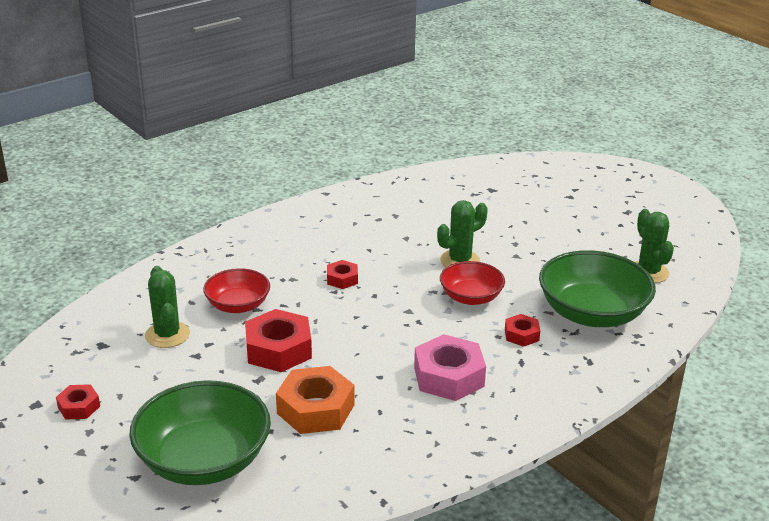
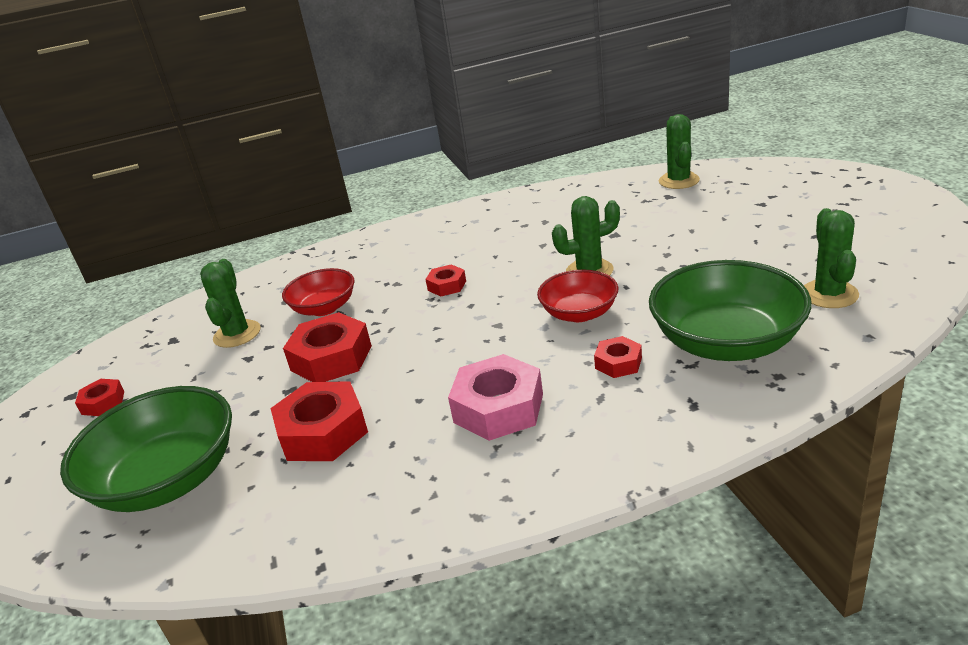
camera: 25 degrees right, 0 degrees up
(315, 409) = (323, 432): orange nut -> red nut
(493, 175) = (679, 181): none -> green cactus

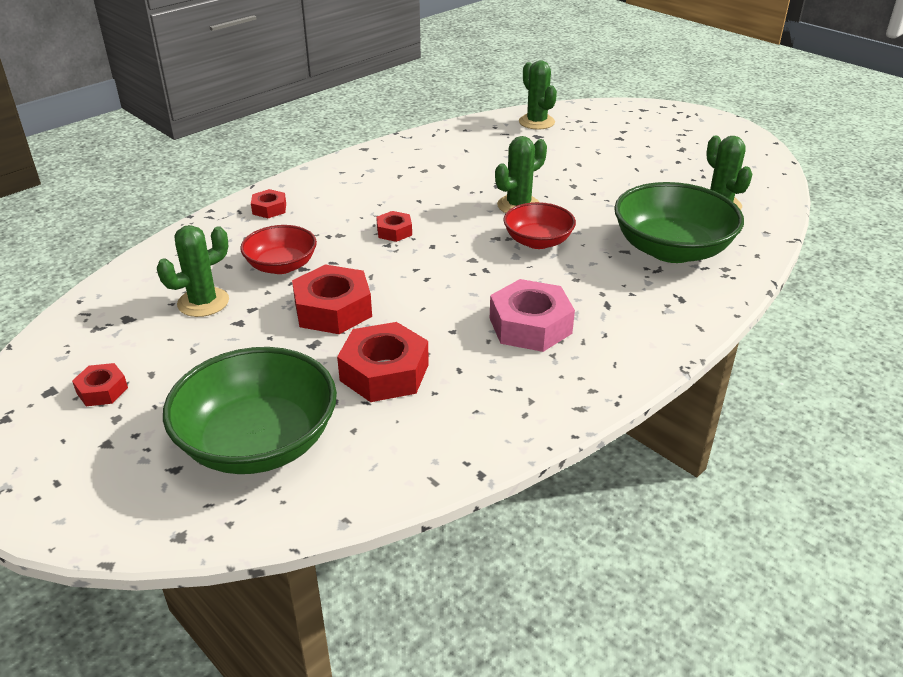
camera: 30 degrees left, 5 degrees up
(237, 334) = (203, 302): green cactus -> green cactus turned 75 degrees clockwise
(618, 363) = (601, 276): red nut -> red nut (269, 209)

